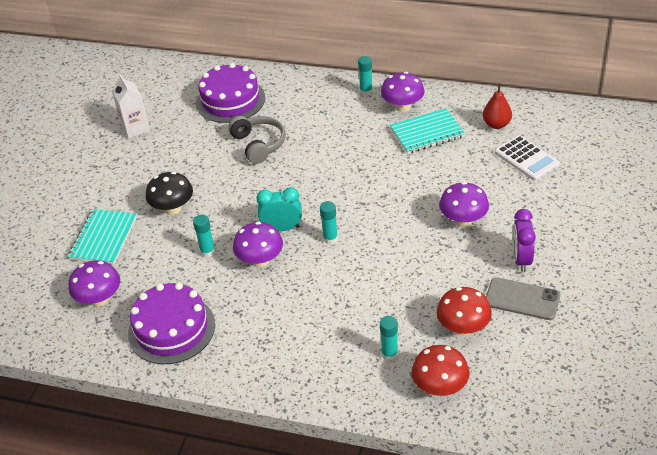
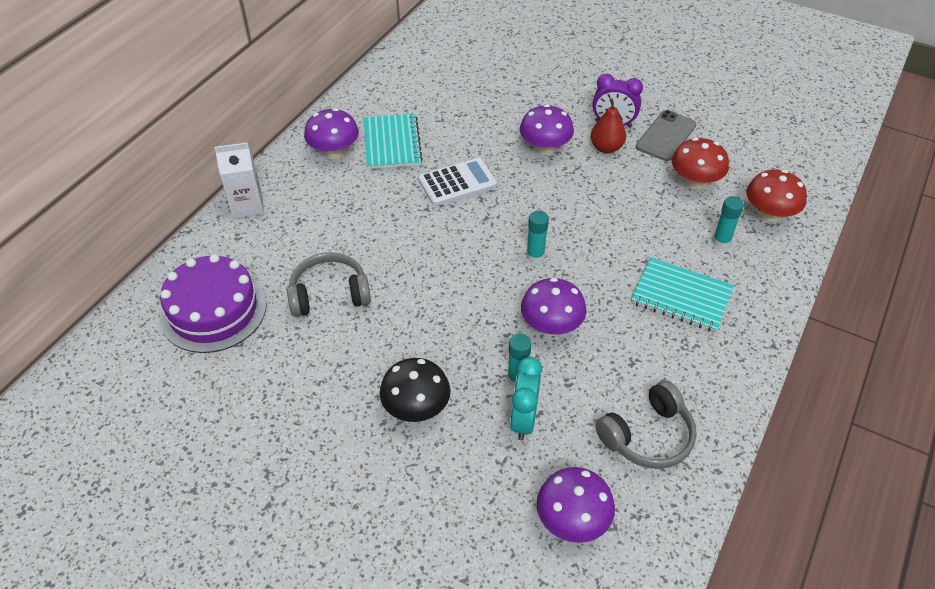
camera: 80 degrees left, 5 degrees up
(104, 238) = (445, 505): turquoise notebook -> turquoise notebook (681, 296)
(135, 128) = (205, 438): white carton -> white carton (247, 206)
(171, 329) = (648, 436): purple cake -> grey headphones
(282, 228) = (501, 296): turquoise clock -> turquoise clock (523, 420)
(366, 91) = (285, 175): turquoise glue stick -> none
(496, 124) = (407, 92): red pear -> red pear (606, 148)
(526, 158) = (471, 86): white calculator -> white calculator (457, 182)

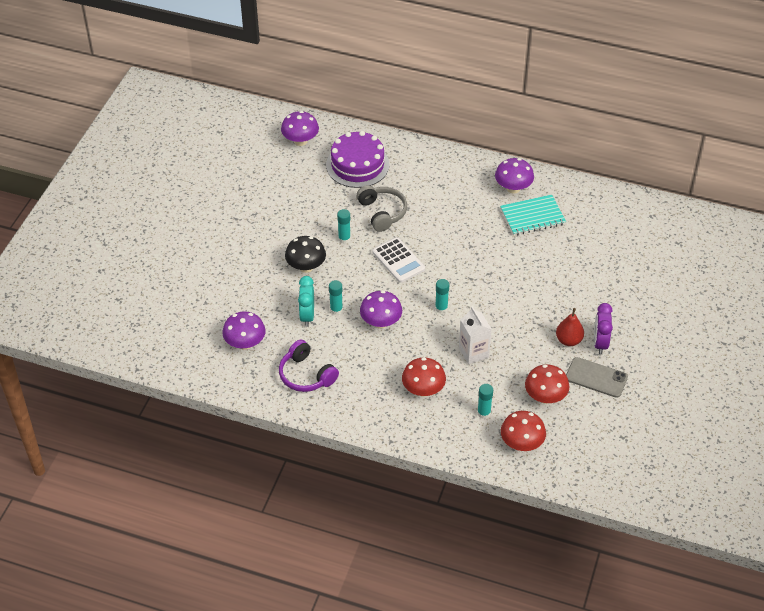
camera: 80 degrees right, 0 degrees up
(247, 206) = (447, 158): white carton -> white carton (473, 352)
(369, 349) = (344, 239): none -> turquoise glue stick
(457, 182) = (502, 258): white calculator -> white calculator (398, 260)
(523, 420) = (307, 316): turquoise clock -> turquoise clock turned 90 degrees counterclockwise
(545, 148) = (555, 303): purple mushroom -> purple mushroom (300, 141)
(648, 436) = (306, 375): grey headphones -> purple headphones
(681, 296) = (423, 390): turquoise notebook -> red mushroom

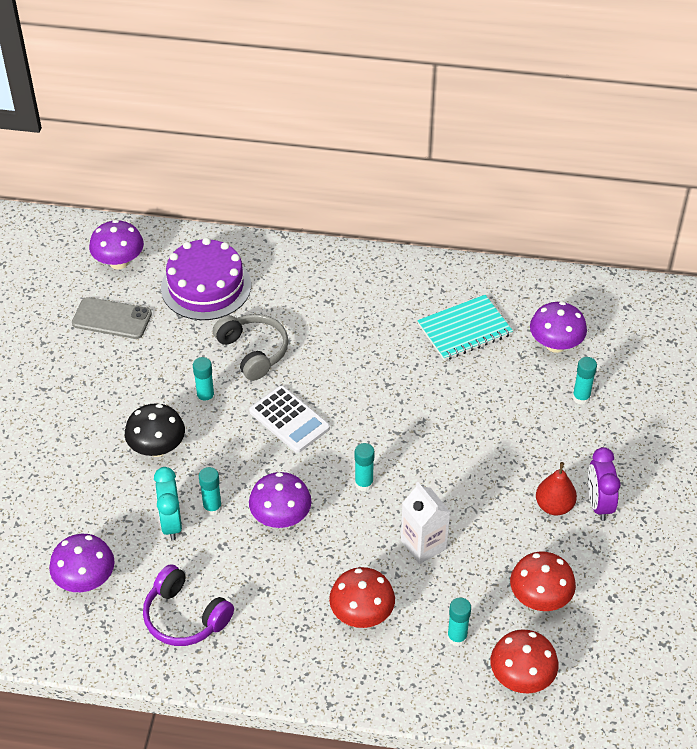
camera: 10 degrees left, 0 degrees up
(513, 188) = (429, 292): purple mushroom -> purple mushroom (555, 344)
(596, 378) = (605, 557): grey phone -> grey phone (112, 319)
(604, 272) = (581, 397): none -> turquoise glue stick

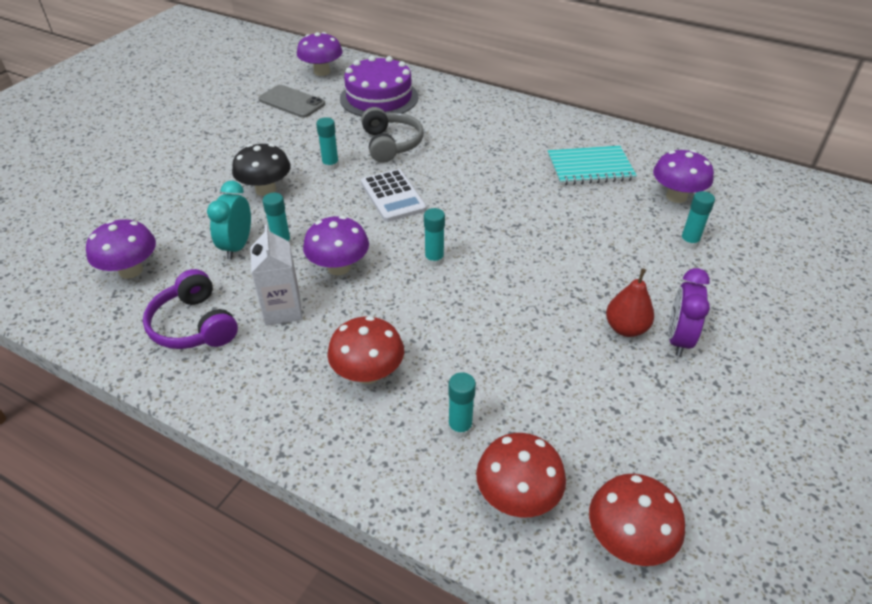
camera: 20 degrees right, 5 degrees down
(423, 544) = (467, 326): white carton -> white carton (282, 310)
(540, 598) = (574, 414): red mushroom -> red mushroom (628, 539)

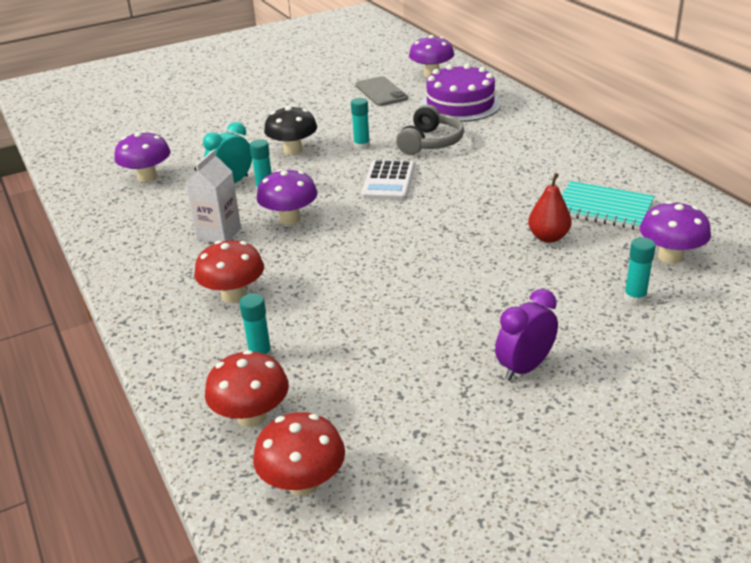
camera: 35 degrees right, 10 degrees down
(194, 325) = (151, 224): purple headphones -> none
(434, 260) = (370, 237): turquoise glue stick -> none
(626, 328) = (482, 342): red pear -> red pear (548, 237)

